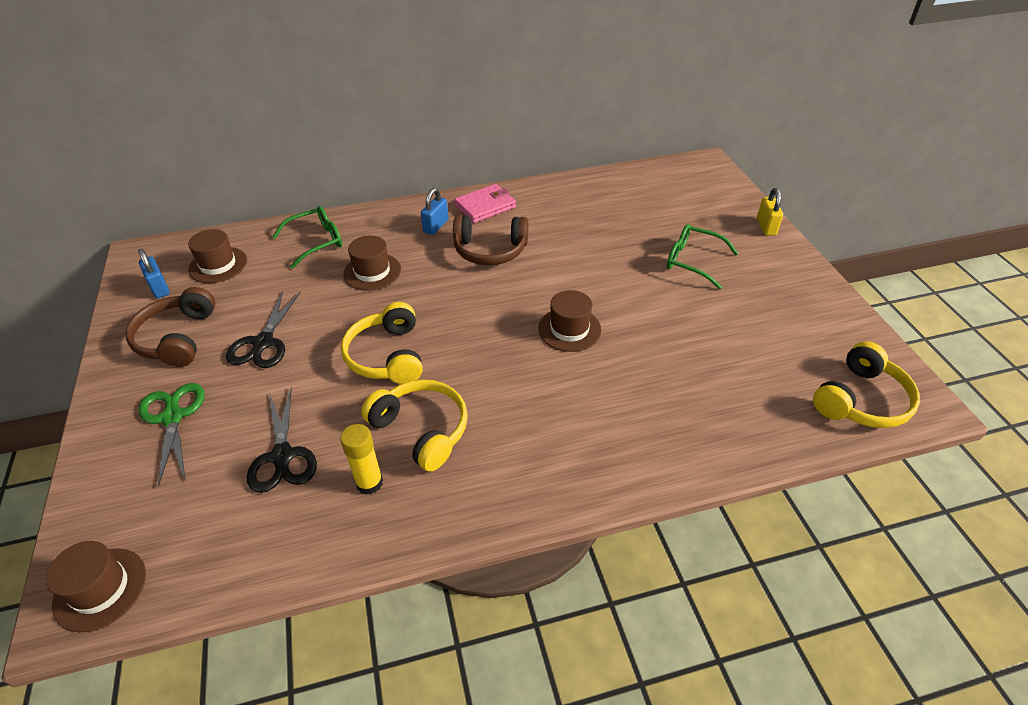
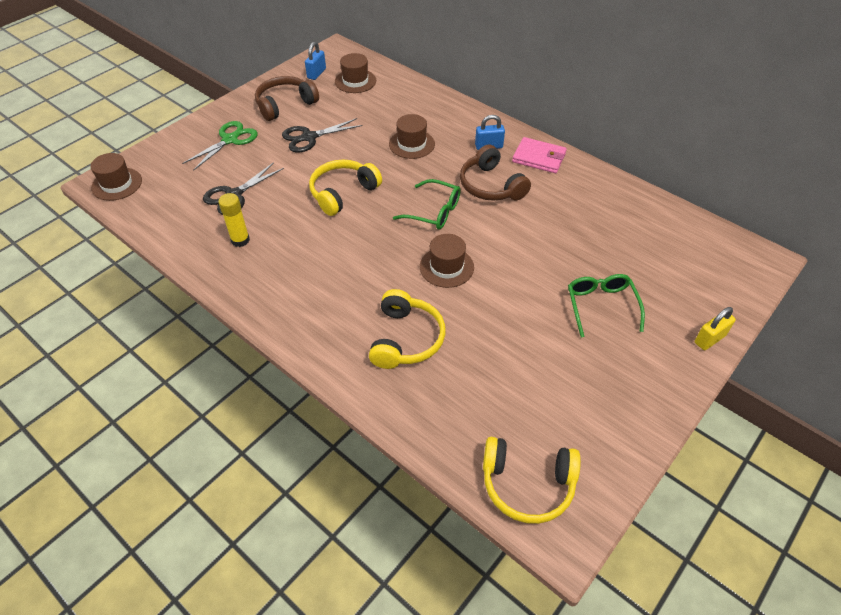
camera: 55 degrees right, 5 degrees up
(316, 242) = (415, 105): green glasses -> green glasses (434, 212)
(422, 429) = (295, 240): yellow headphones -> yellow headphones (406, 339)

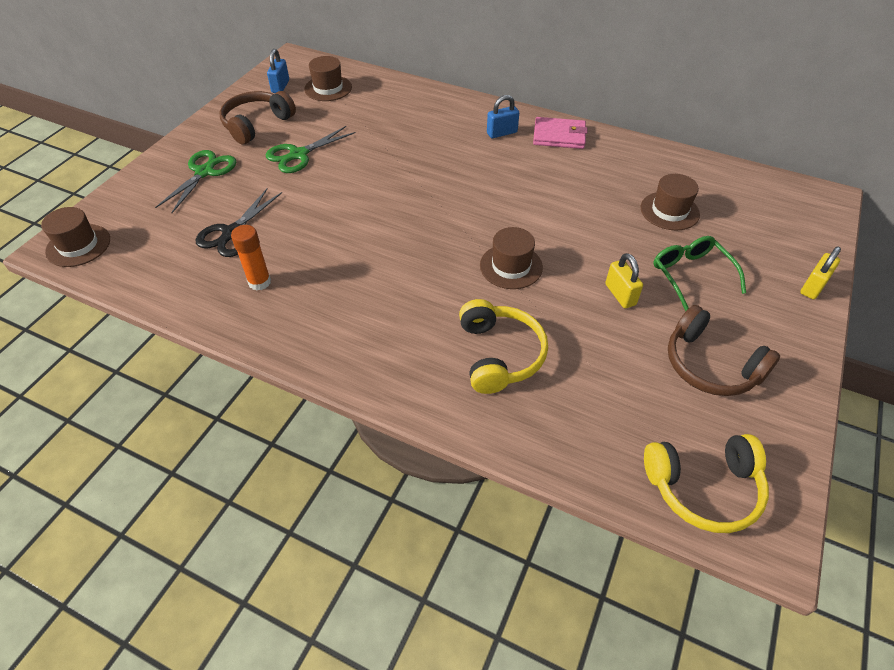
camera: 15 degrees left, 0 degrees up
(240, 240) = (259, 282): yellow glue stick -> orange glue stick
(309, 137) = (299, 155): black scissors -> green scissors
(342, 193) = (361, 208): yellow headphones -> none
(411, 144) = (418, 143): brown hat -> brown hat (669, 211)
(434, 212) = (472, 210): green glasses -> none
(491, 186) = (521, 172): brown headphones -> brown headphones (710, 365)
(530, 310) = (620, 294): none -> yellow padlock

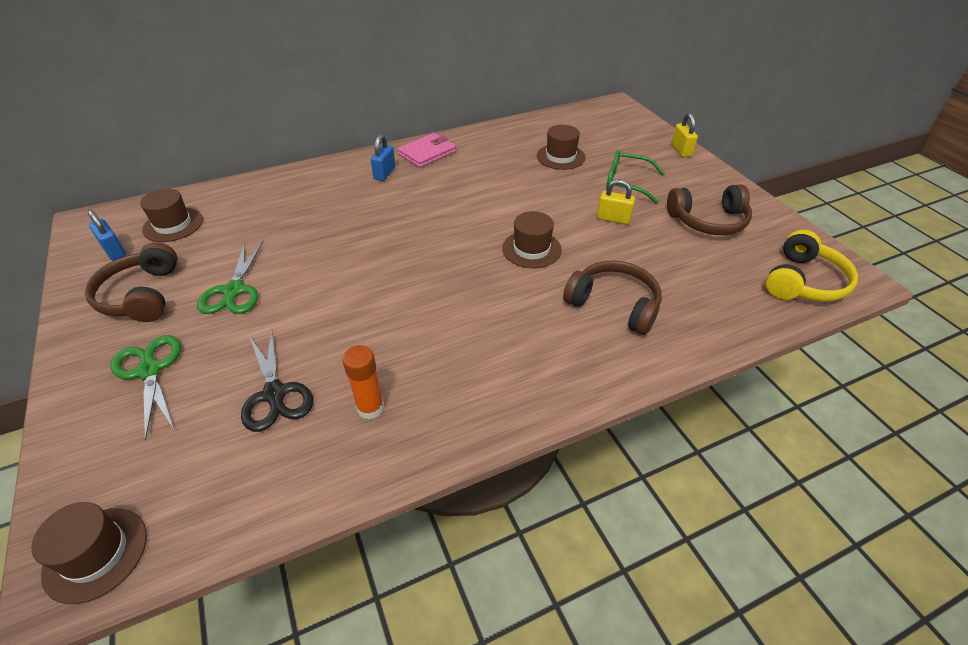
camera: 50 degrees left, 5 degrees down
(499, 354) = (614, 304): yellow headphones -> brown headphones

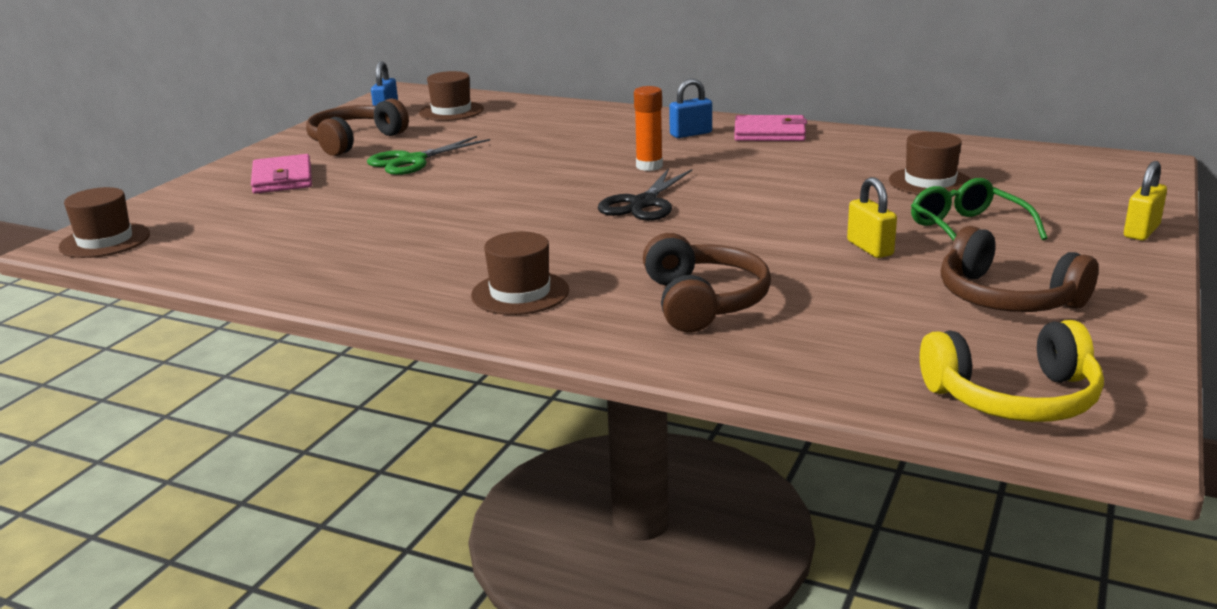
camera: 50 degrees right, 20 degrees down
(149, 370) = (282, 179): green scissors -> pink wallet
(275, 394) = (321, 222): black scissors -> black scissors (643, 203)
(370, 408) = (359, 259): orange glue stick -> orange glue stick (649, 166)
(531, 249) = (713, 232): brown hat -> brown hat (520, 293)

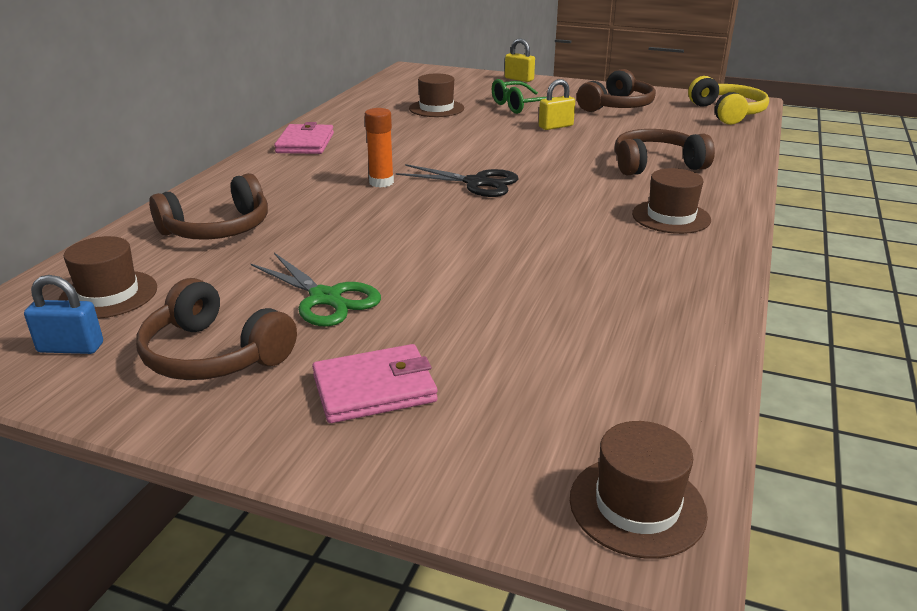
camera: 95 degrees left, 5 degrees up
(550, 124) = (218, 229): none -> brown headphones
(691, 134) = (292, 168): blue padlock -> none

